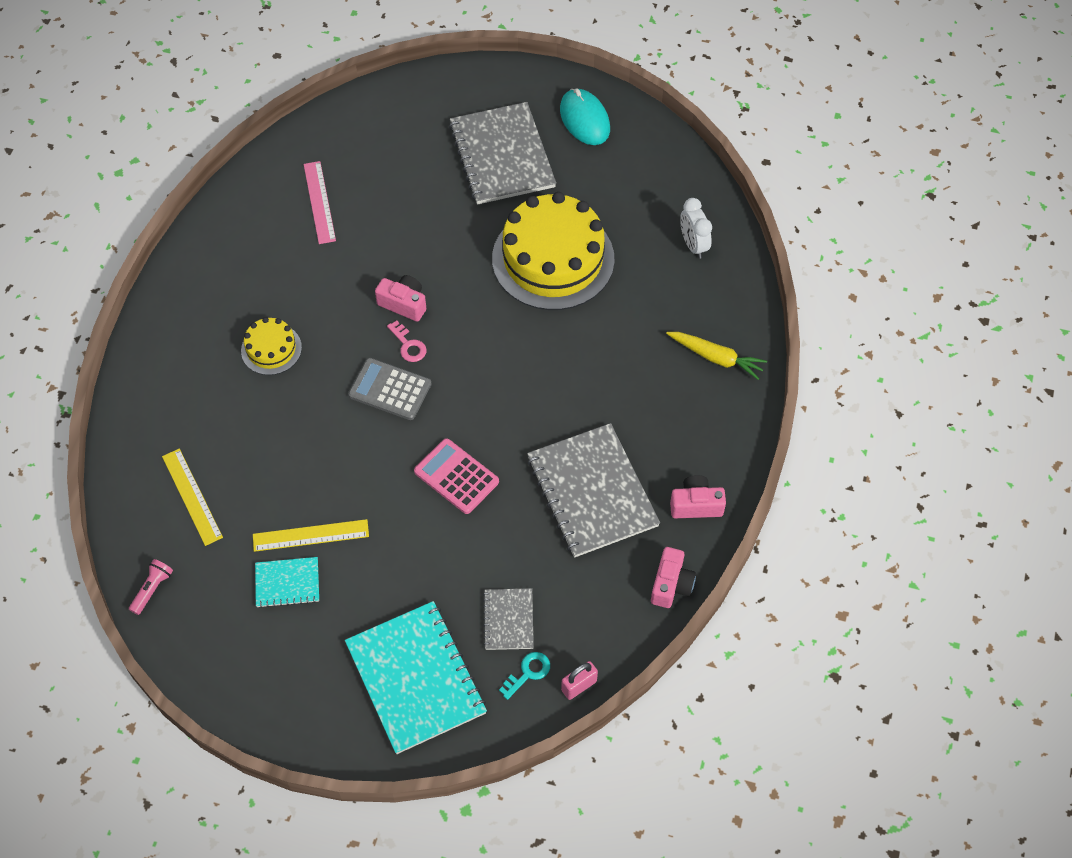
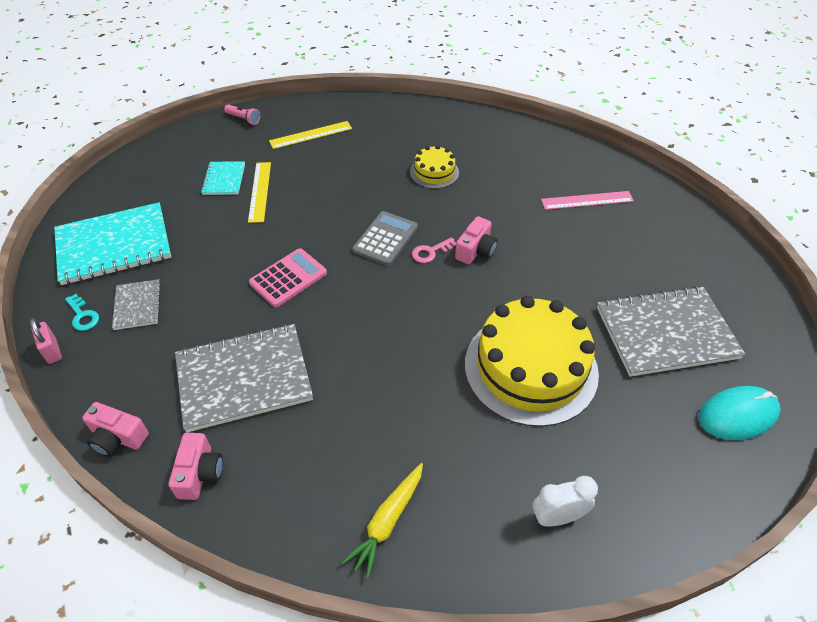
camera: 95 degrees right, 10 degrees down
(508, 620) = (137, 305): grey notebook -> grey notebook turned 75 degrees clockwise

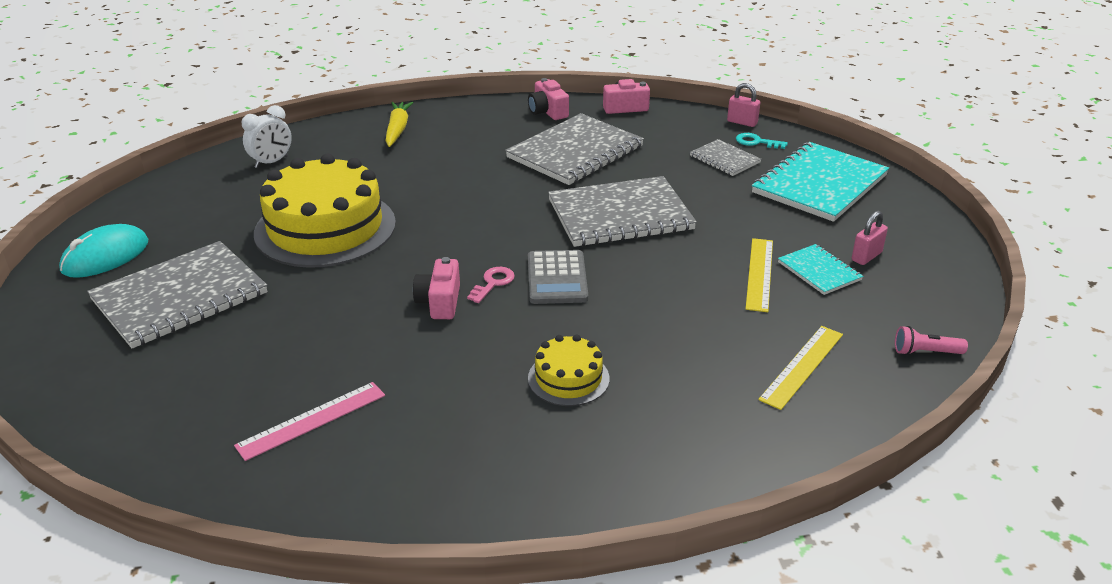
camera: 150 degrees right, 15 degrees down
(183, 177) = (866, 256): none -> pink padlock
(260, 191) = (759, 274): yellow ruler -> yellow ruler turned 45 degrees clockwise
(288, 278) = (620, 215): pink calculator -> grey notebook

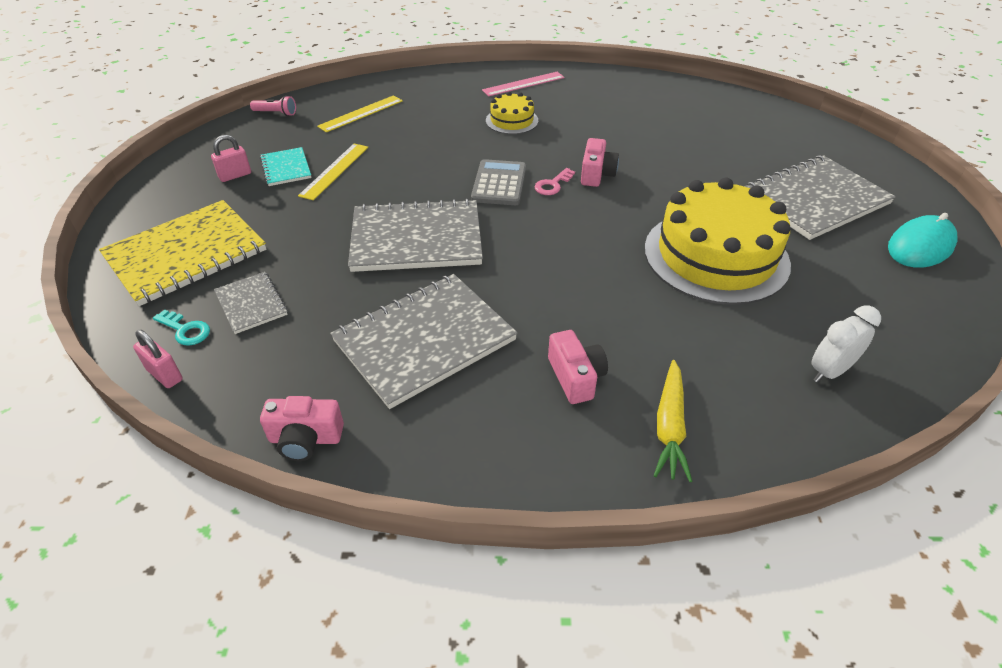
camera: 170 degrees left, 10 degrees up
(312, 420) = (672, 115): pink ruler -> pink ruler (523, 84)
(548, 112) = (430, 445): pink camera -> pink camera (576, 377)
(819, 184) = (186, 254): turquoise notebook -> yellow notebook

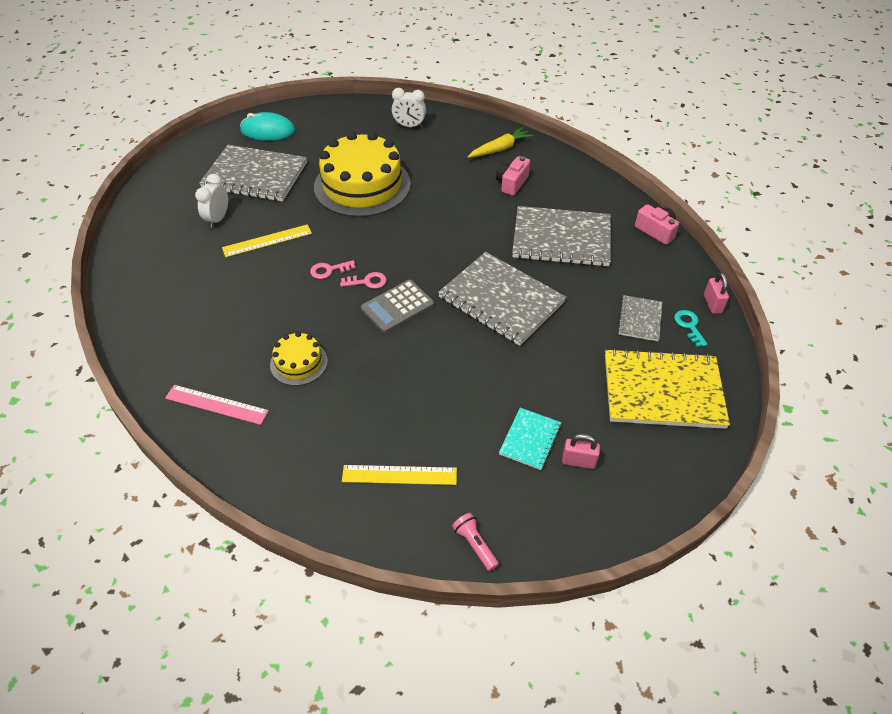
camera: 135 degrees left, 5 degrees up
(334, 171) = (494, 406): yellow ruler -> yellow ruler (267, 240)
(596, 174) = (329, 270): pink camera -> pink key
(751, 153) = (218, 219): none -> white clock

